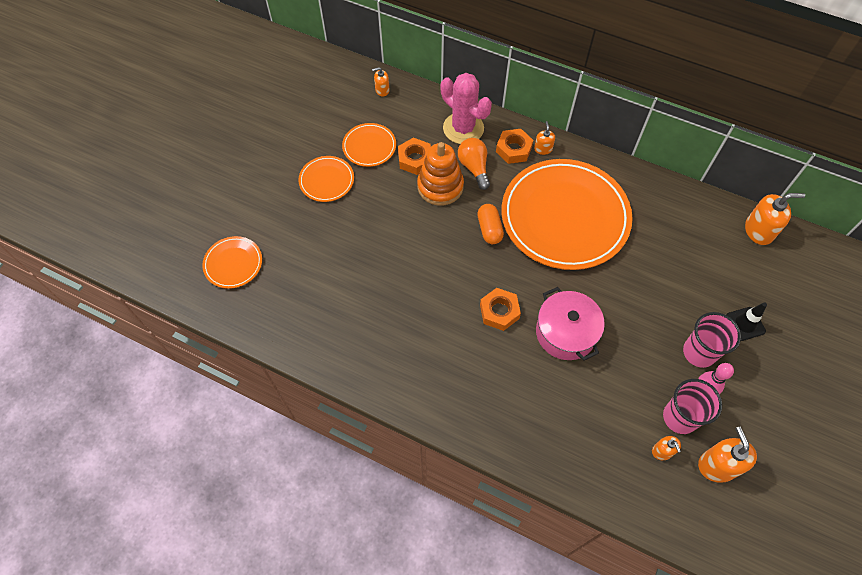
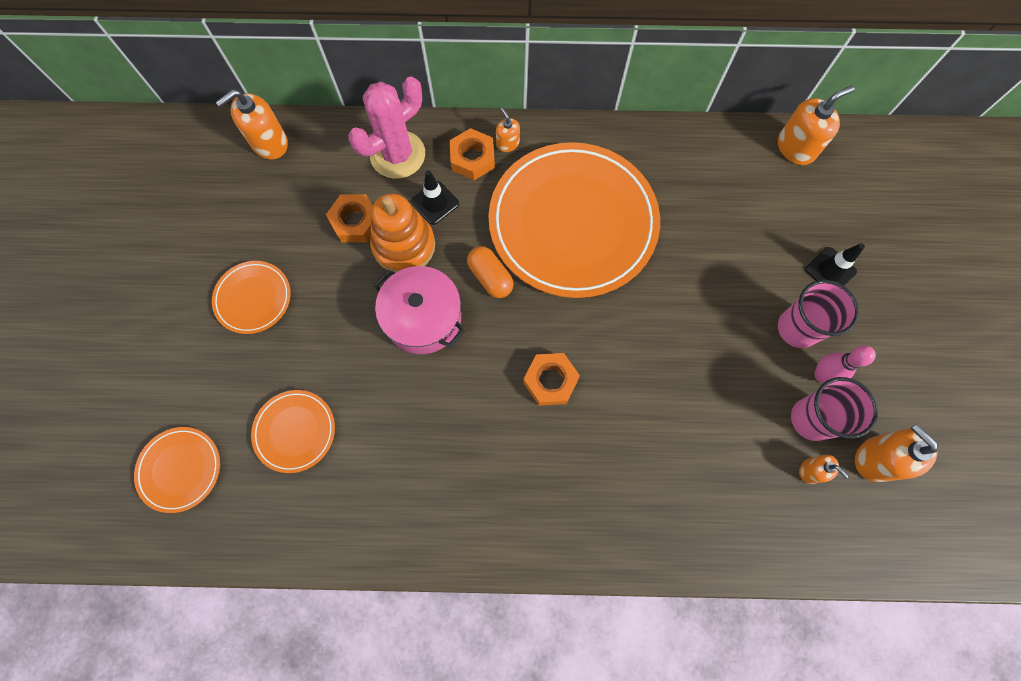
camera: 25 degrees left, 10 degrees up
(369, 146) = (288, 228): orange plate -> orange plate (295, 431)
(382, 90) = (269, 143): orange soap dispenser -> orange soap dispenser, size x1.82
(463, 128) = (397, 155): pink cactus -> pink cactus turned 60 degrees counterclockwise
(474, 167) = (435, 202): orange light bulb -> black traffic cone
(565, 332) = (639, 372): pink pot -> pink pot (423, 318)

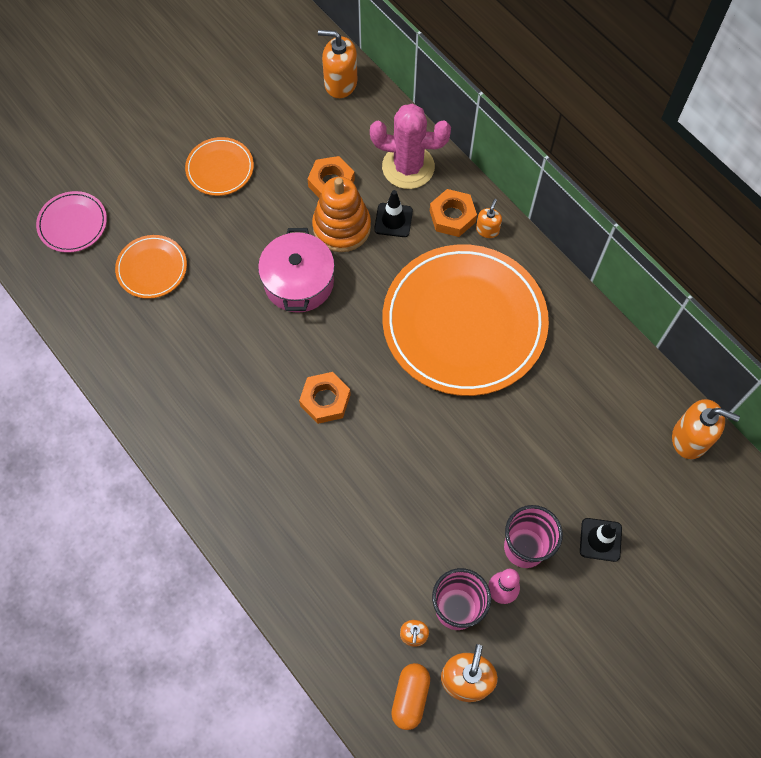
camera: 50 degrees right, 5 degrees down
(180, 469) = (73, 224): orange plate -> pink plate
(490, 277) = (369, 301): orange capsule -> orange capsule (410, 697)

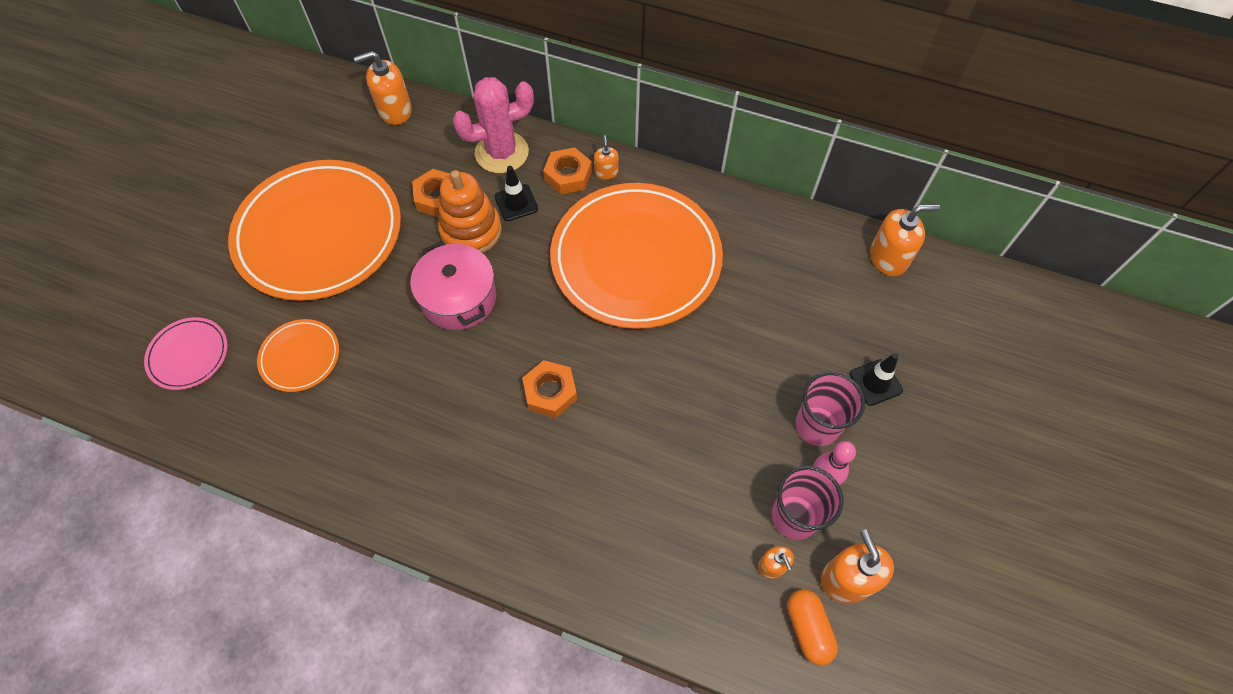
camera: 30 degrees left, 5 degrees down
(220, 168) = (319, 233): orange plate -> orange plate, size x2.26

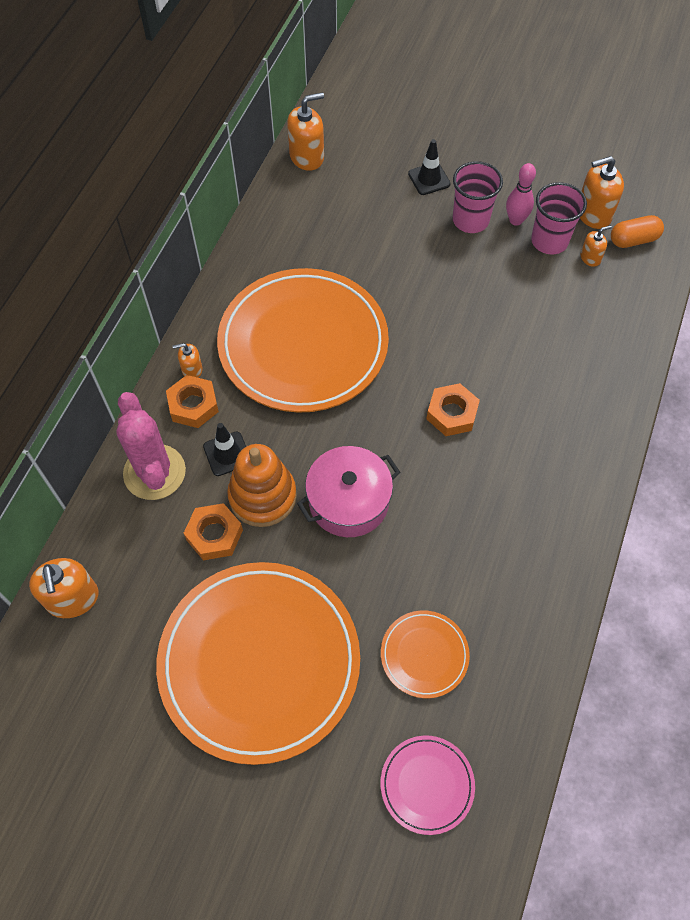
camera: 90 degrees left, 0 degrees up
(888, 258) = (307, 157): orange soap dispenser -> orange soap dispenser turned 75 degrees clockwise

